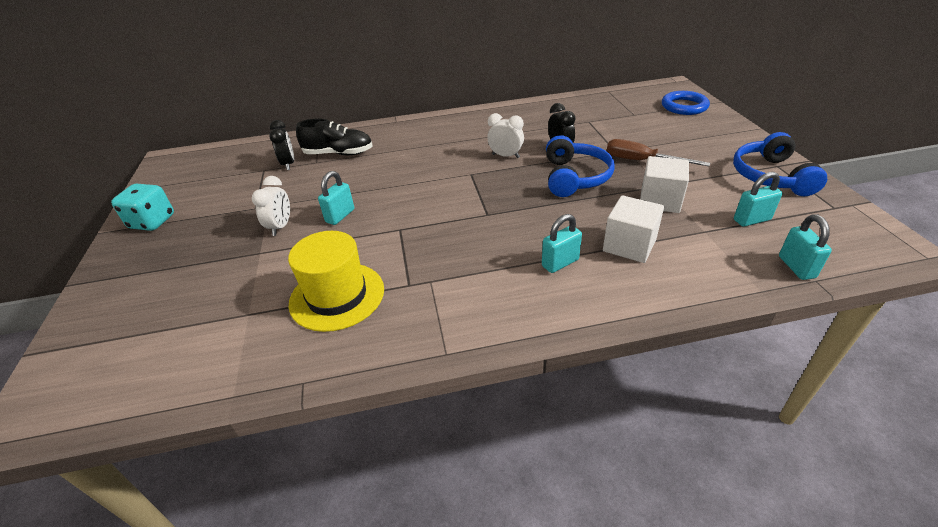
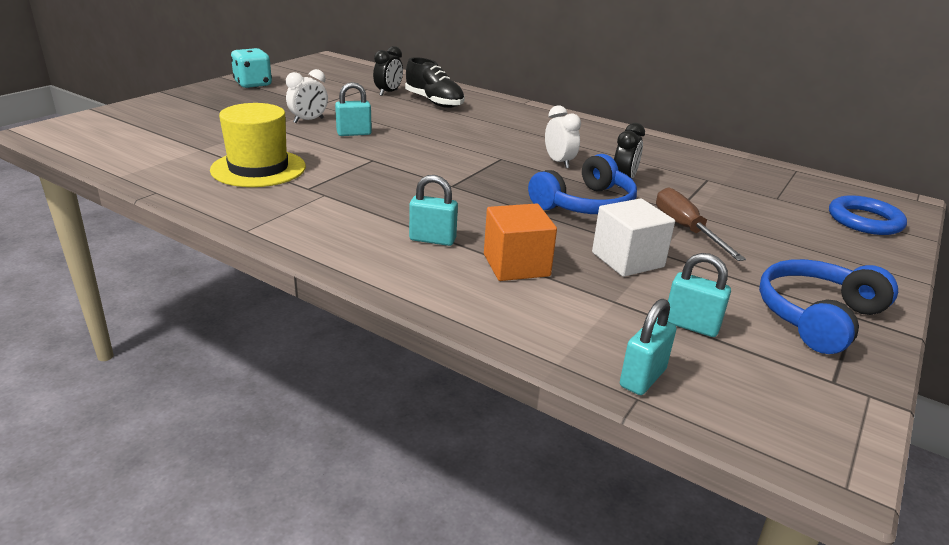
camera: 40 degrees right, 10 degrees down
(629, 245) = (516, 265): white cube -> orange cube

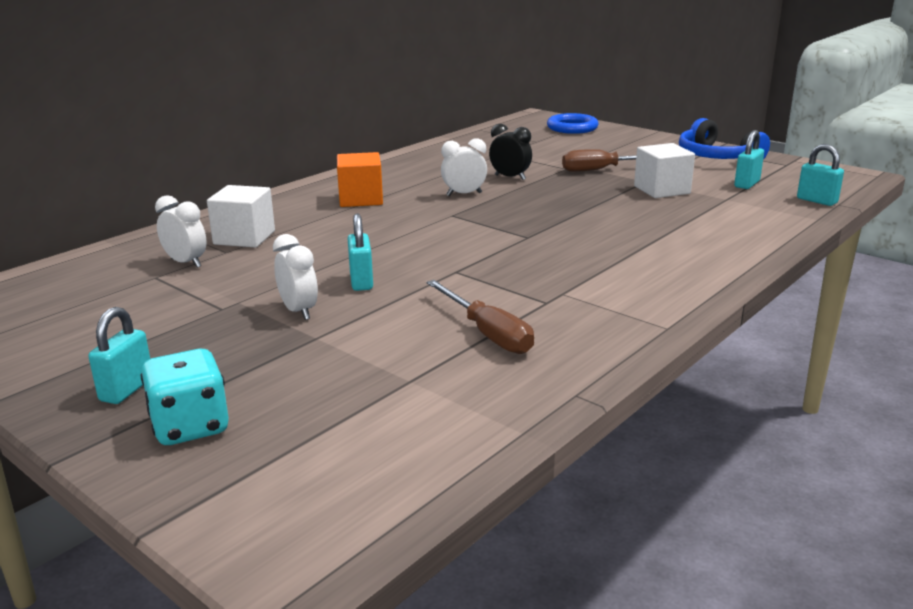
camera: 80 degrees left, 5 degrees down
(253, 84) = (70, 366): turquoise dice -> turquoise dice (190, 427)
(258, 168) = (487, 333): yellow hat -> brown screwdriver
(388, 93) = (186, 263): black clock -> white clock
(432, 239) = (654, 247): turquoise padlock -> turquoise padlock (127, 389)
(434, 102) = (244, 237): black shoe -> white cube
(516, 265) = (688, 221): orange cube -> orange cube (361, 199)
(585, 204) = (562, 193): blue headphones -> none

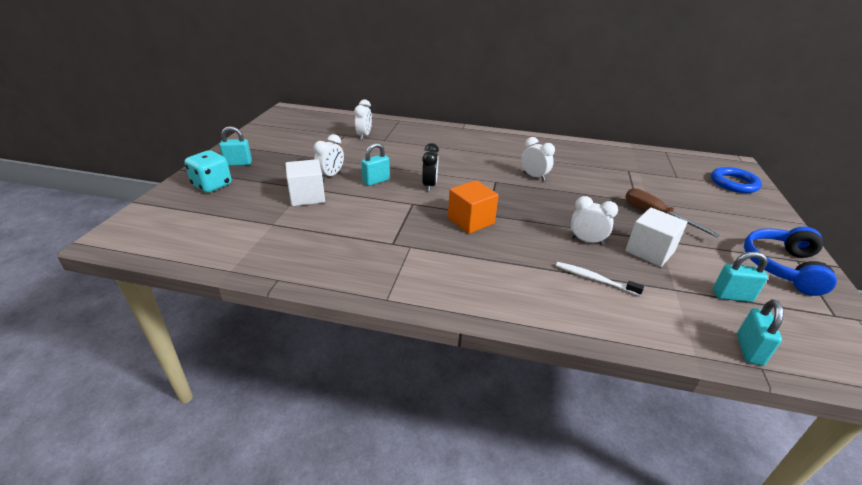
camera: 60 degrees right, 10 degrees up
(244, 237) = (404, 138): white cube -> white cube (307, 196)
(361, 199) = (487, 150): orange cube -> orange cube (471, 221)
(487, 333) = (337, 233): brown screwdriver -> none
(510, 177) = (586, 184): black clock -> black clock (429, 185)
(624, 207) = (586, 241): none -> white clock
(692, 222) = (594, 279): none -> white toothbrush

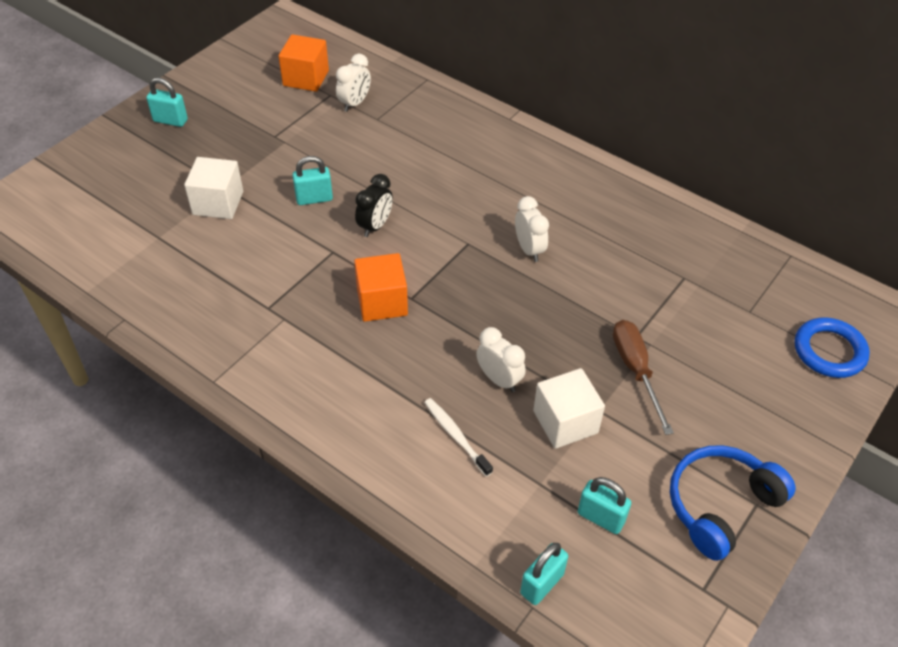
camera: 25 degrees right, 15 degrees up
(212, 185) = (125, 153): turquoise dice -> none
(322, 130) = (306, 78): none -> orange cube
(330, 175) = (266, 173): white clock -> none

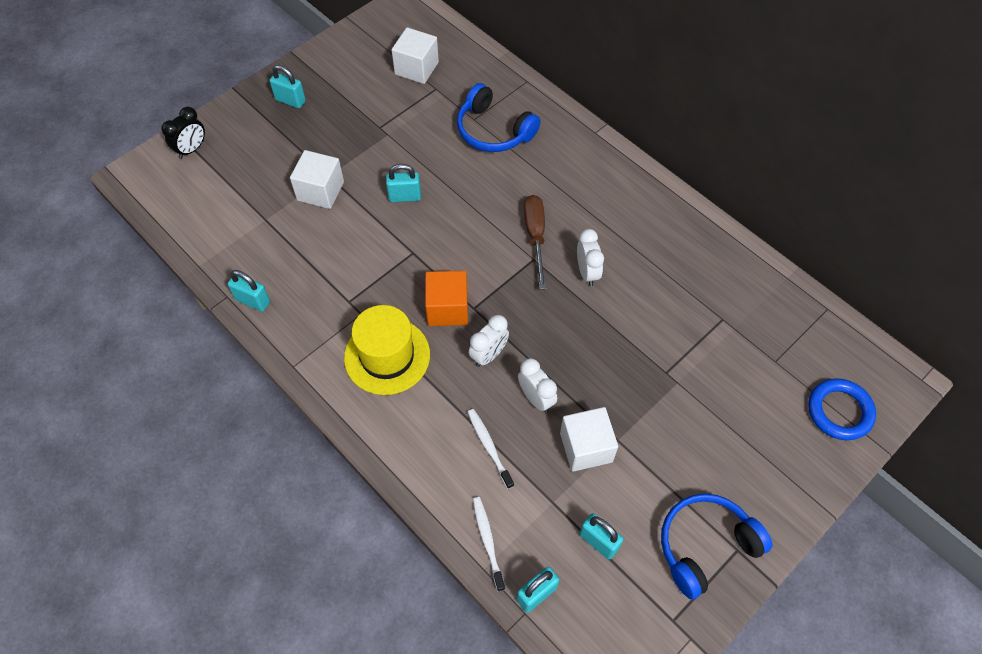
camera: 10 degrees right, 10 degrees up
(156, 320) = (253, 301): none -> turquoise padlock
(306, 78) = (416, 68): orange cube -> white cube
(321, 357) = (387, 356): none -> yellow hat
(355, 103) = (456, 100): white clock -> white clock (489, 355)
(375, 226) = (454, 231): black clock -> black clock (191, 149)
(400, 127) = (494, 130): none -> blue headphones
(474, 535) = (487, 541): none -> white toothbrush
(636, 370) = (658, 406): brown screwdriver -> brown screwdriver (535, 237)

